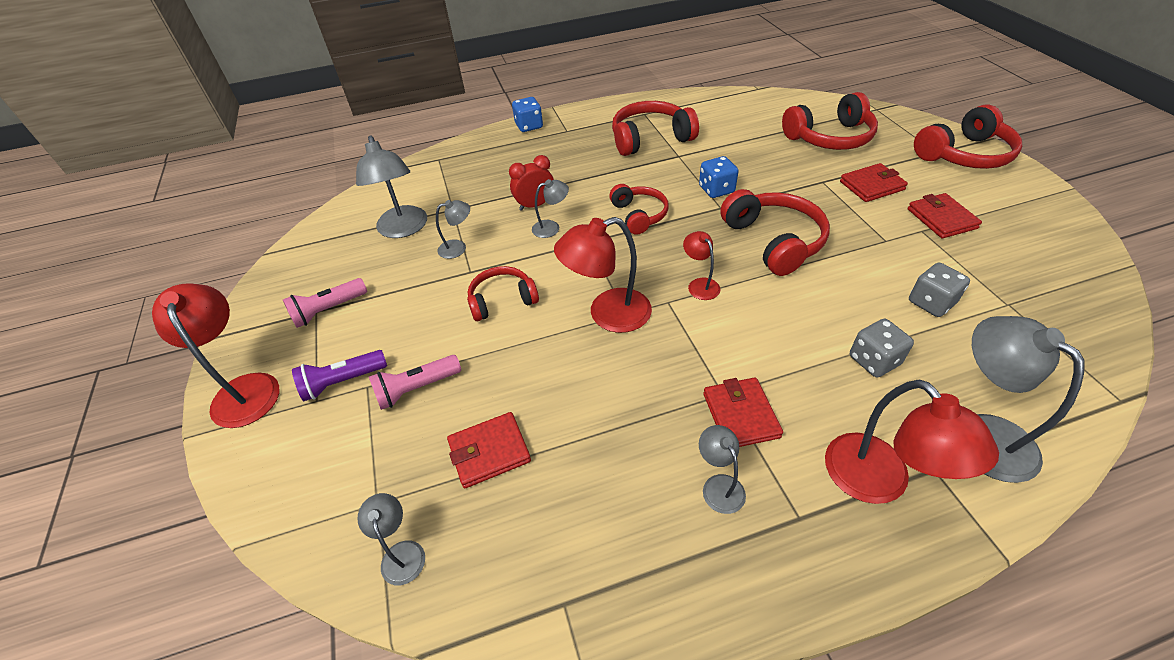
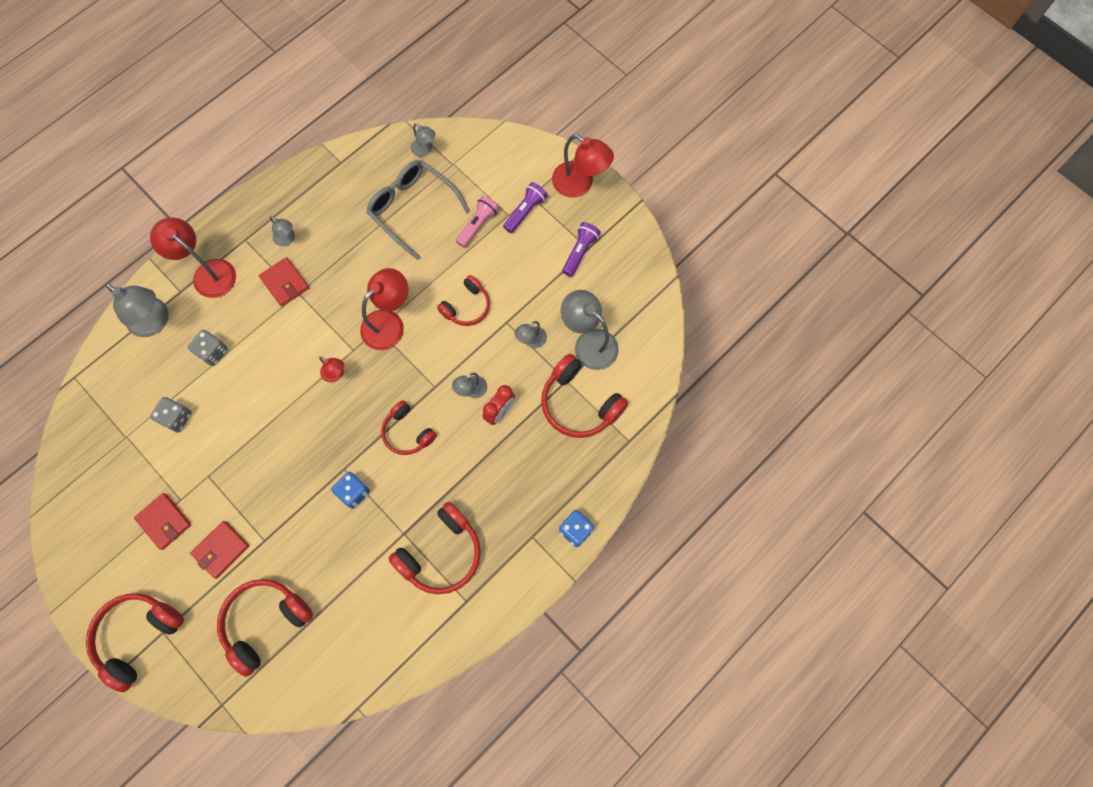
camera: 150 degrees right, 25 degrees up
(328, 310) = (580, 252): pink flashlight -> purple flashlight
(489, 452) = (412, 209): red wallet -> grey glasses
(774, 241) = (292, 442): red headphones -> red headphones (579, 404)

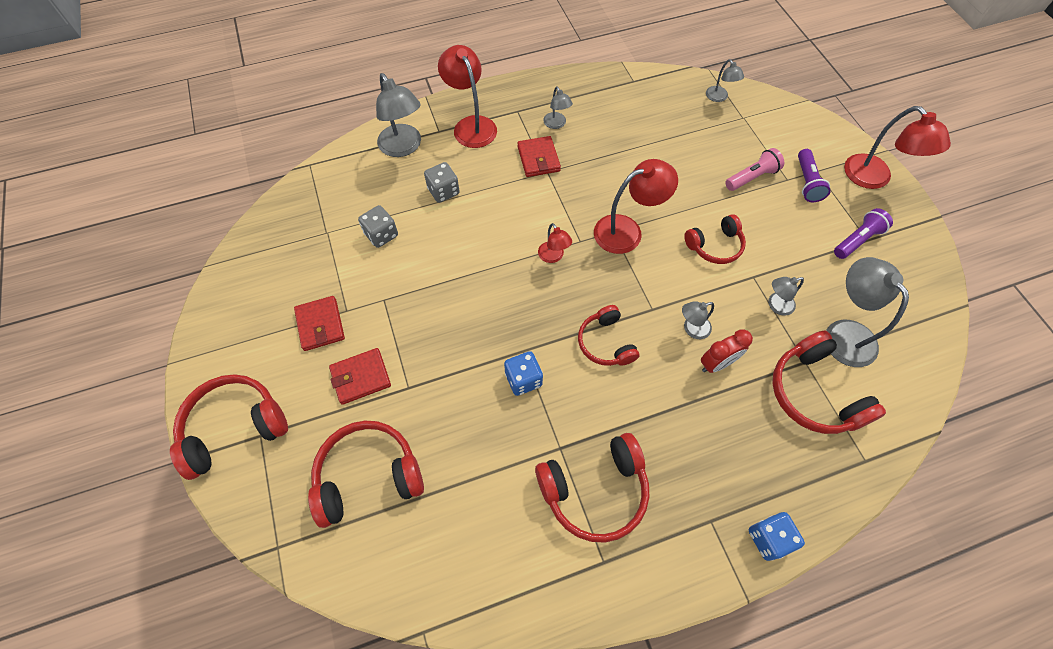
camera: 25 degrees right, 10 degrees down
(412, 209) = (689, 140): grey glasses -> none
(525, 211) = (807, 182): purple flashlight -> purple flashlight turned 120 degrees clockwise

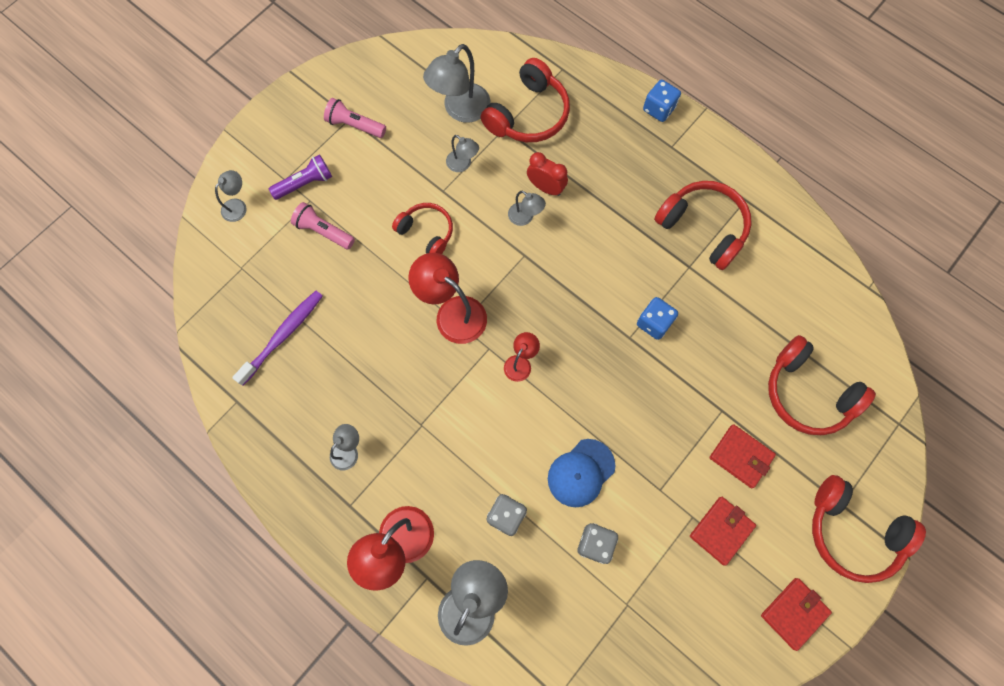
camera: 120 degrees left, 10 degrees up
(438, 253) = (581, 473): none -> blue cap
(538, 159) = (408, 443): red wallet -> red wallet (794, 613)
(605, 343) = (580, 276): red headphones -> none
(670, 121) = (283, 335): none -> purple toothbrush
(719, 97) = (221, 302): grey lamp -> grey lamp (238, 206)
(857, 240) = (355, 125): purple flashlight -> pink flashlight
(874, 179) = (270, 131): red lamp -> none

